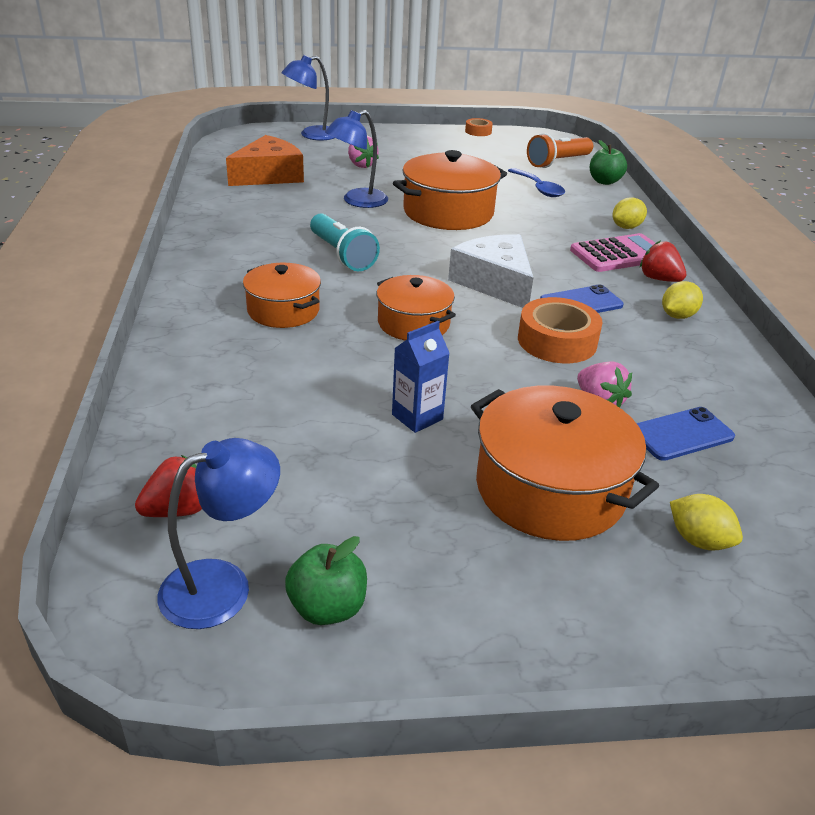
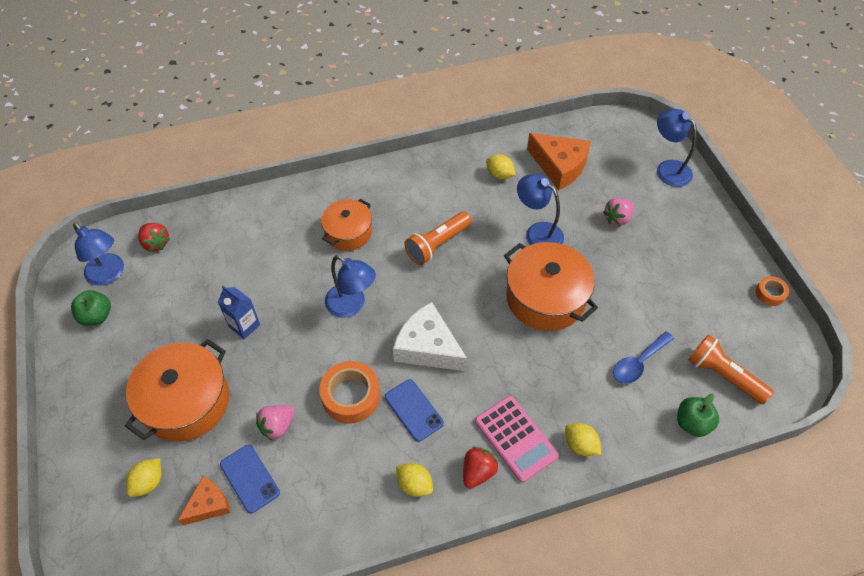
camera: 80 degrees right, 20 degrees up
(256, 205) = (499, 175): none -> yellow lemon
(342, 255) = (437, 244): turquoise flashlight -> orange flashlight
(413, 323) = (351, 305): orange pot -> blue lamp
(495, 282) = (428, 347): white cheese -> white cheese turned 105 degrees counterclockwise
(727, 476) = (208, 505): none -> orange cheese

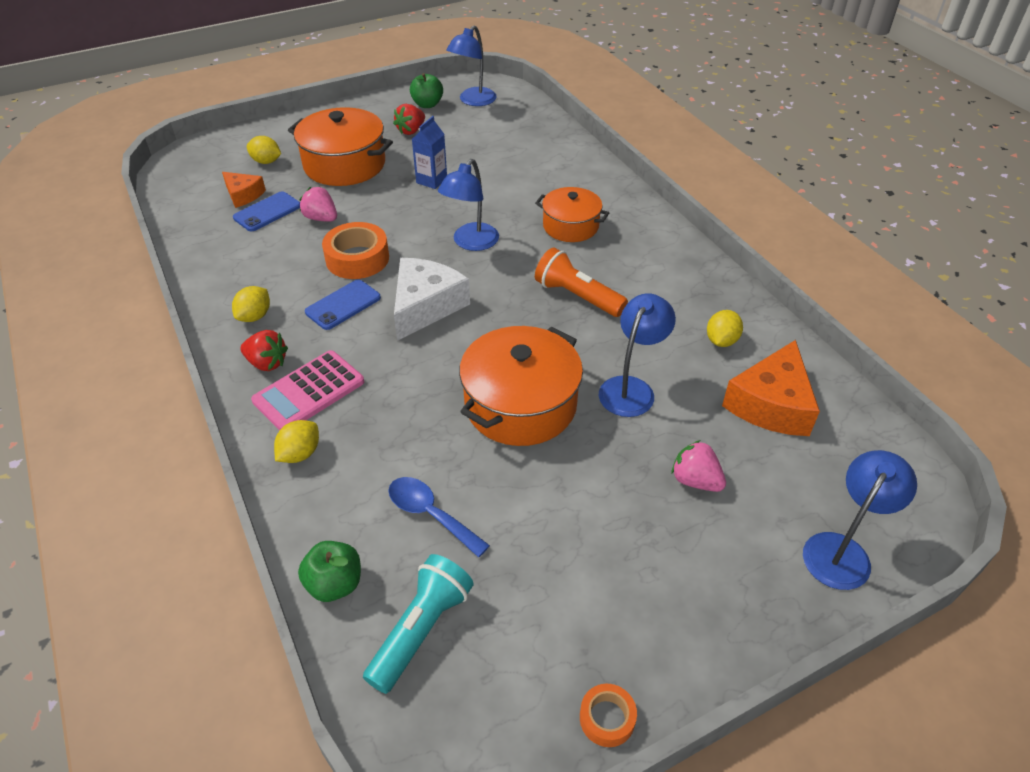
camera: 80 degrees right, 10 degrees down
(156, 243) = (515, 116): red strawberry -> red strawberry (411, 131)
(723, 376) = (421, 630): orange flashlight -> turquoise flashlight

